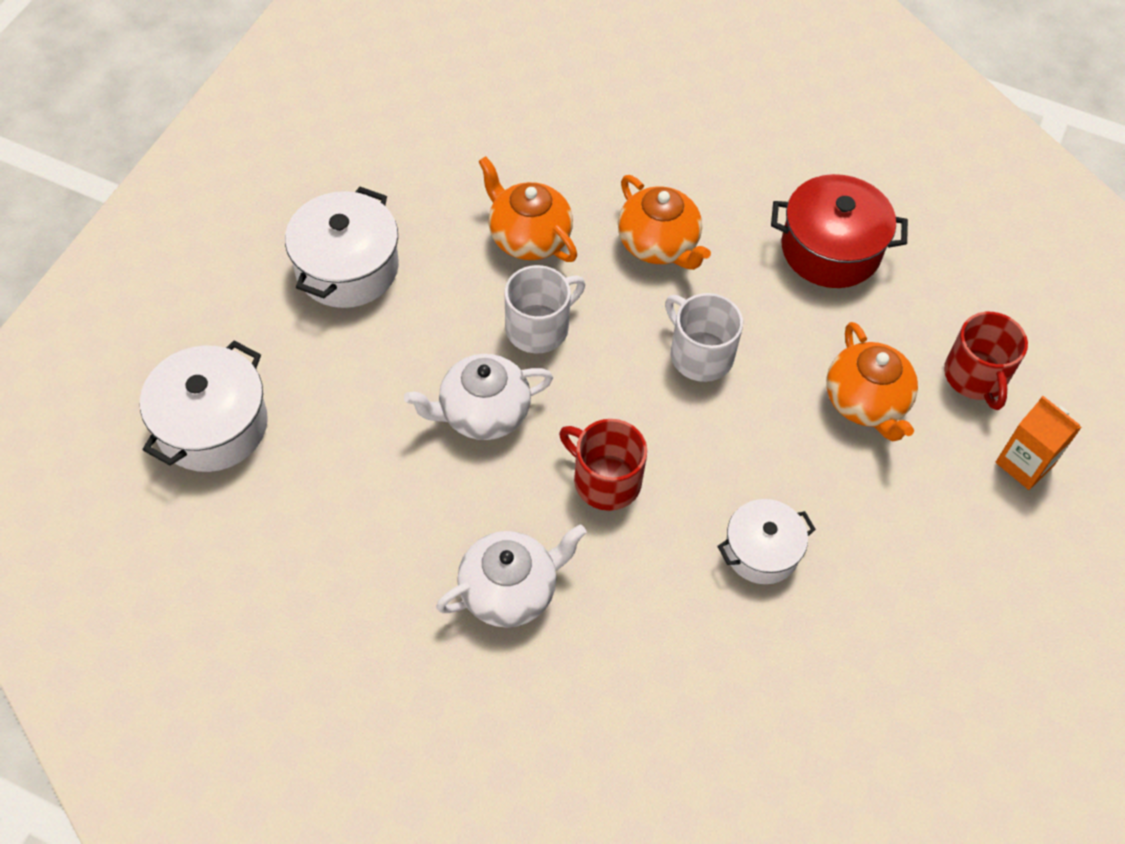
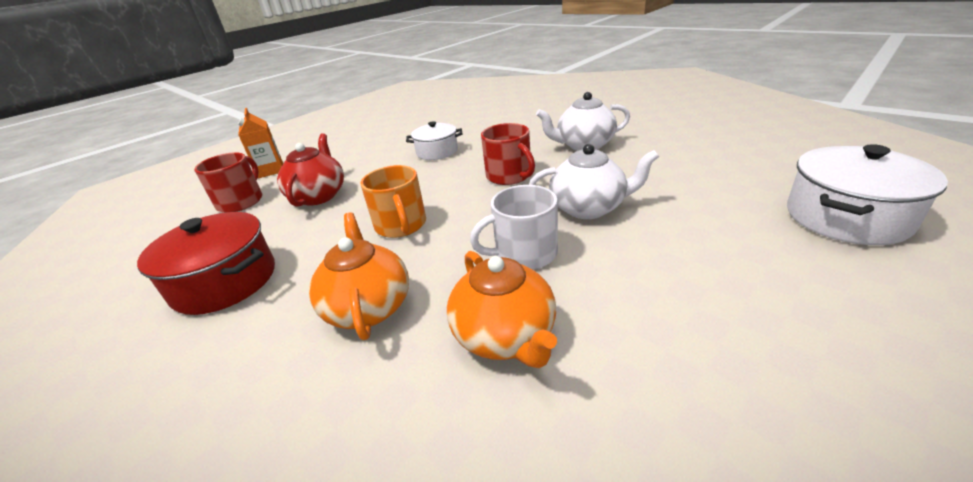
camera: 155 degrees left, 25 degrees down
(347, 267) = (751, 335): white pot -> none
(700, 354) = (401, 225): white mug -> orange mug
(866, 402) = (319, 196): orange teapot -> red teapot

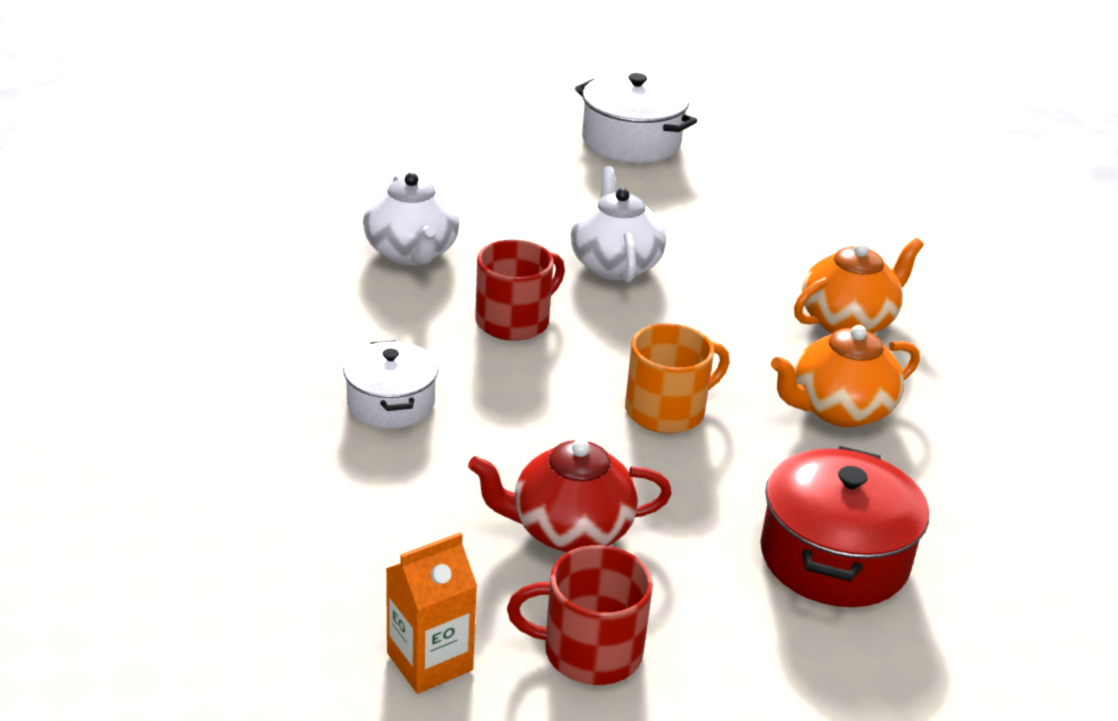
camera: 105 degrees left, 0 degrees up
(524, 254) = (719, 310): white mug -> none

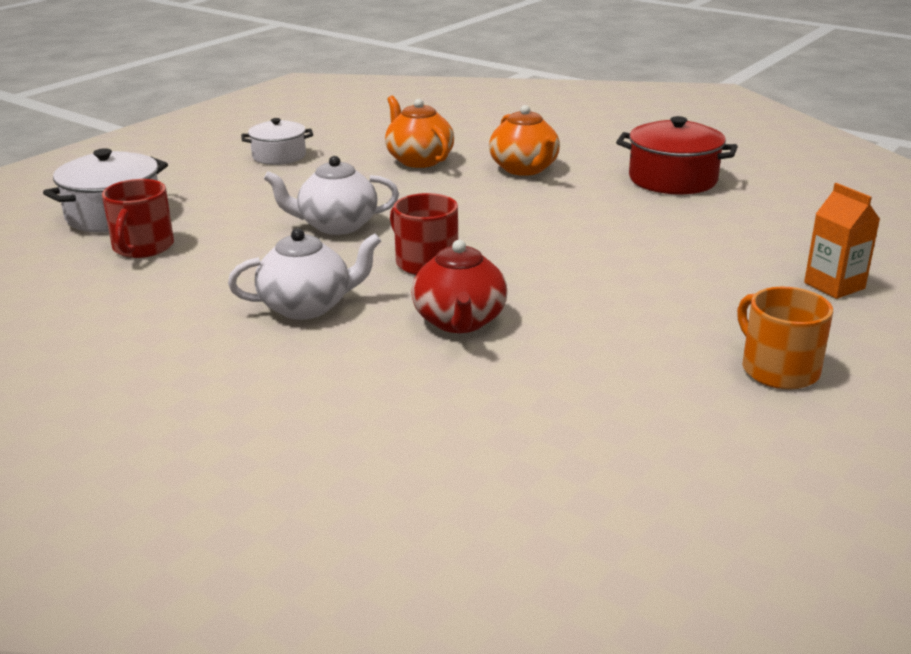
camera: 85 degrees left, 5 degrees down
(391, 404) = (555, 307): white pot -> white pot (279, 156)
(569, 530) = (683, 245): red teapot -> red teapot (460, 321)
(590, 651) = (793, 241): red mug -> red mug (142, 247)
(667, 411) = (538, 214): orange mug -> orange mug (778, 369)

